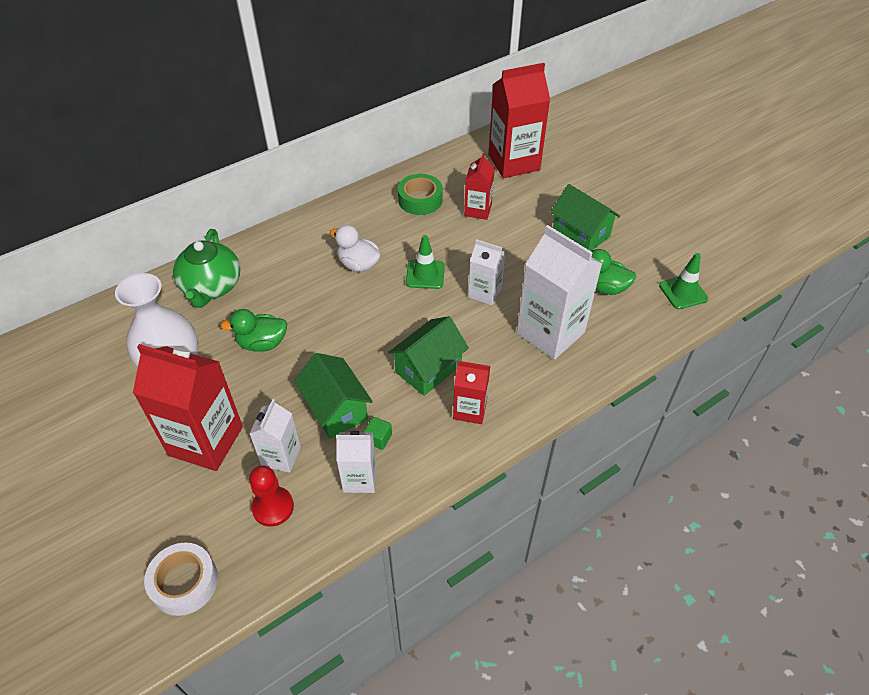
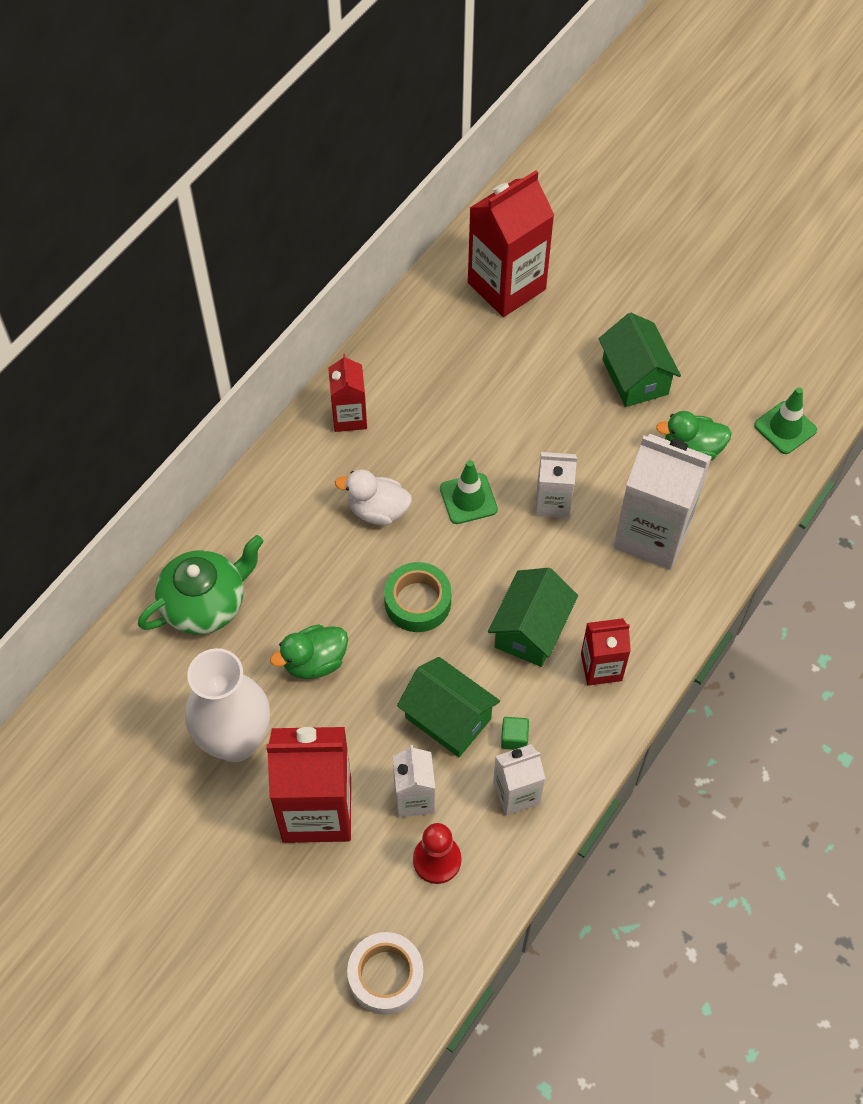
camera: 20 degrees left, 10 degrees up
(211, 287) = (205, 604): green teapot -> green teapot turned 105 degrees counterclockwise
(420, 200) = (410, 385): green tape -> green tape (417, 602)
(478, 210) = (492, 379): red carton -> red carton (349, 417)
(581, 233) = (635, 377): green house -> green house turned 45 degrees clockwise

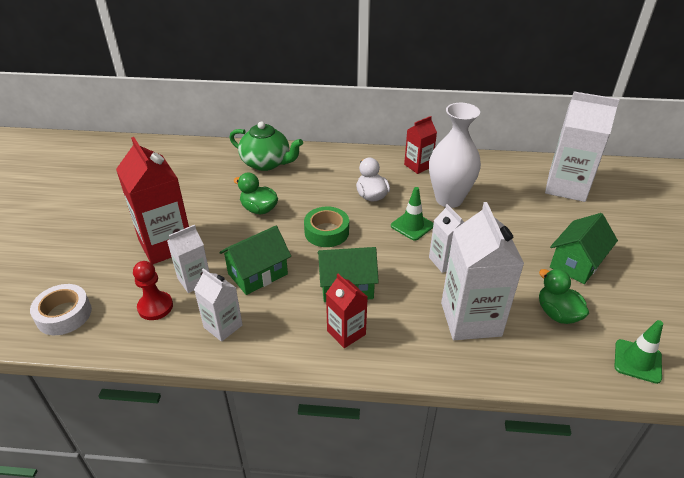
camera: 60 degrees right, 20 degrees down
(235, 741) = (193, 201): white vase -> white vase (449, 199)
(448, 718) = (257, 274): green house -> green house turned 45 degrees clockwise
(506, 286) = (566, 187): red carton -> white carton
(514, 738) = (263, 309): green cube -> none

